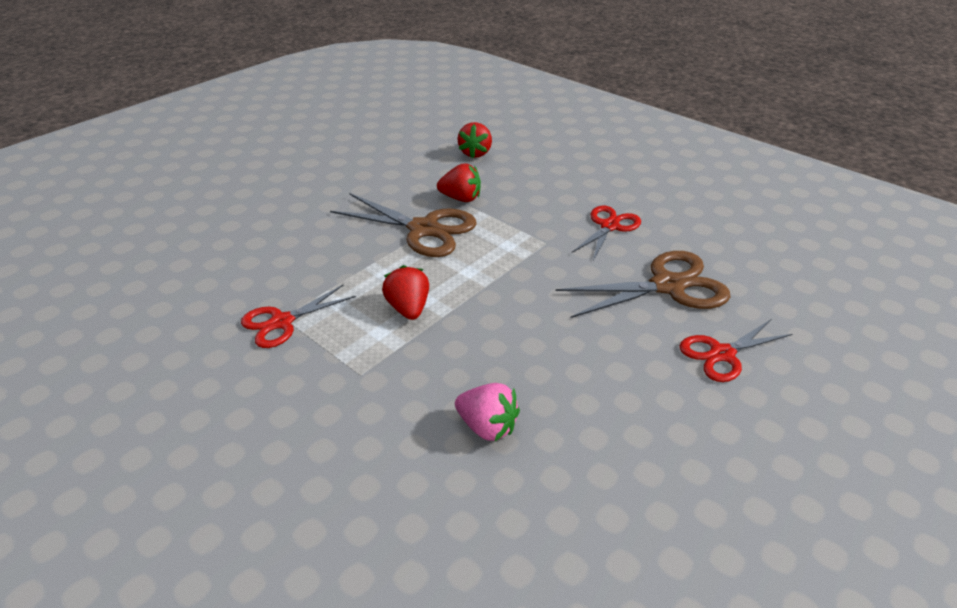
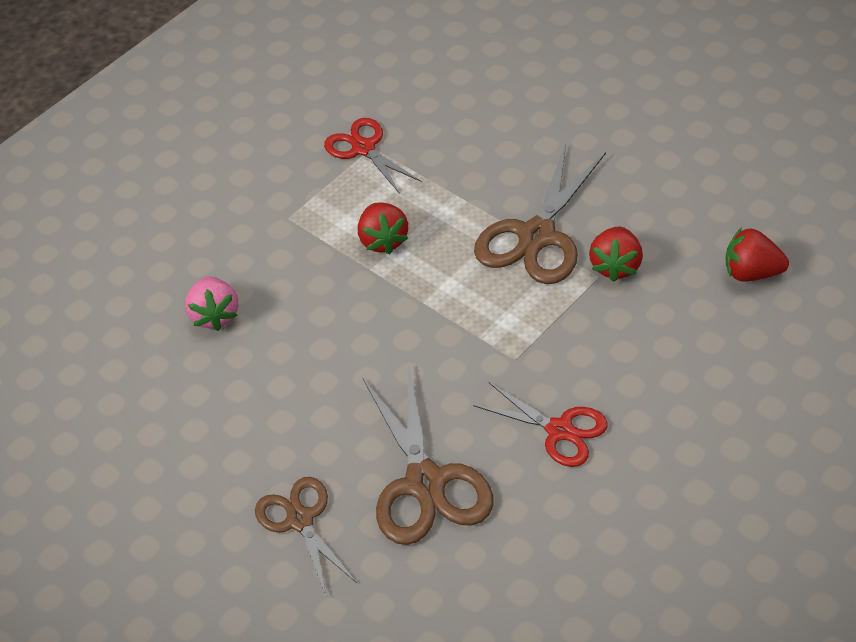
camera: 95 degrees right, 10 degrees up
(408, 308) = (383, 240): red strawberry -> red strawberry turned 90 degrees clockwise
(487, 426) = (215, 315): pink strawberry -> pink strawberry turned 45 degrees counterclockwise
(722, 354) = (300, 520): red scissors -> brown scissors

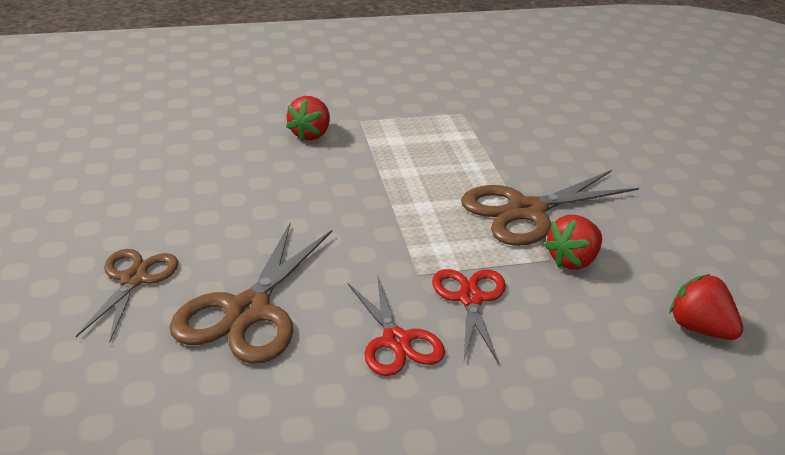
camera: 30 degrees right, 15 degrees down
(215, 315) = (248, 143): pink strawberry -> none
(363, 148) = (456, 111): red scissors -> red scissors (470, 299)
(383, 240) = (408, 160): red strawberry -> red strawberry (311, 134)

